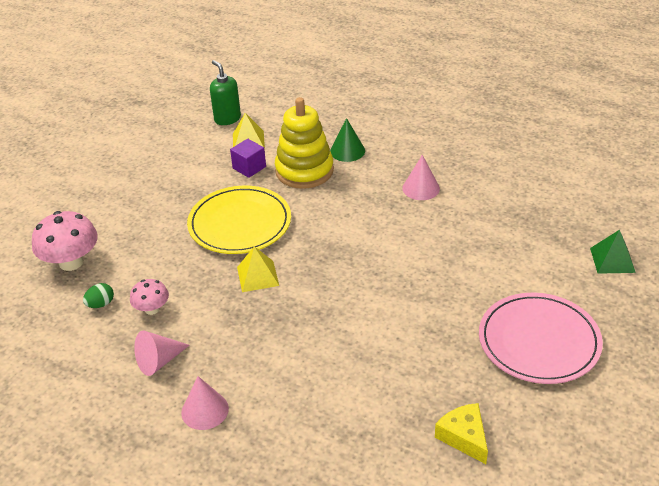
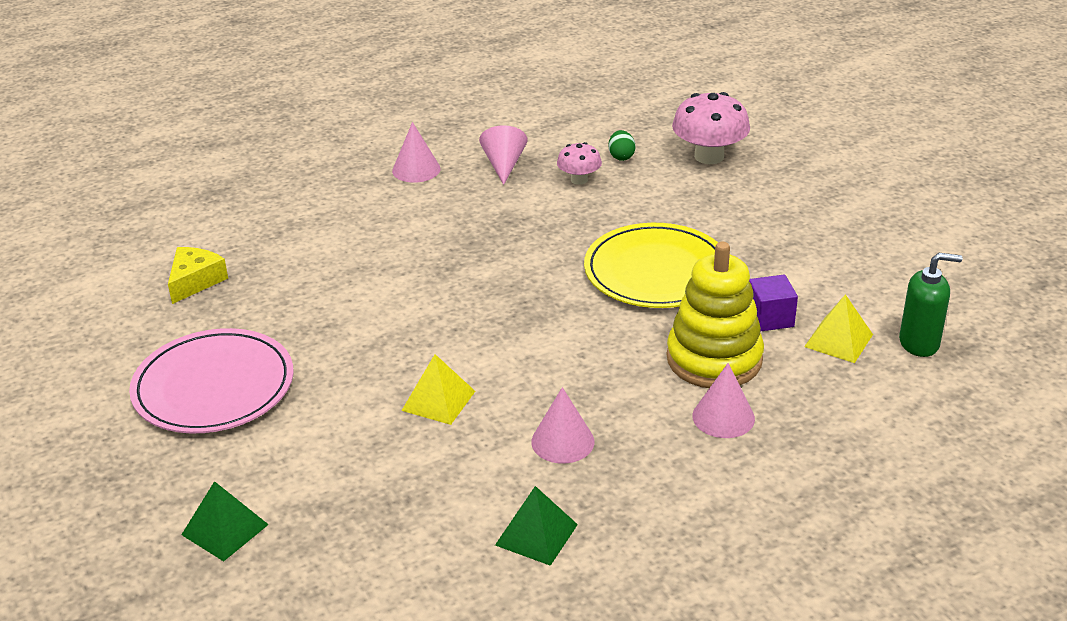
camera: 125 degrees right, 5 degrees down
(257, 276) = (550, 252): yellow pyramid -> yellow pyramid (438, 400)
(347, 151) = (723, 417): green cone -> pink cone
(464, 437) = (195, 281): yellow cheese -> yellow cheese turned 75 degrees counterclockwise
(486, 167) = (536, 534): none -> green pyramid

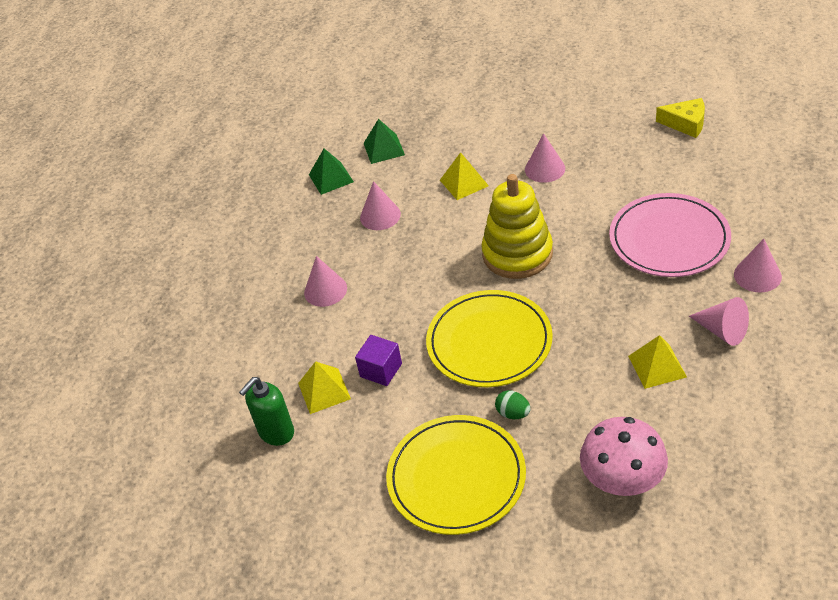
camera: 135 degrees right, 10 degrees up
(195, 281) = (686, 124): yellow cheese -> yellow cheese turned 45 degrees counterclockwise
(213, 387) = (564, 106): pink plate -> pink plate (669, 239)
(225, 529) = (447, 85): green pyramid -> green pyramid (384, 149)
(359, 348) = (545, 169): none -> pink cone
(579, 180) = (657, 366): pink mushroom -> yellow pyramid
(621, 156) = (674, 415): green egg -> green egg (513, 413)
(714, 359) = (374, 316): yellow stacking toy -> yellow stacking toy (517, 254)
(812, 224) = (456, 477): none -> yellow plate

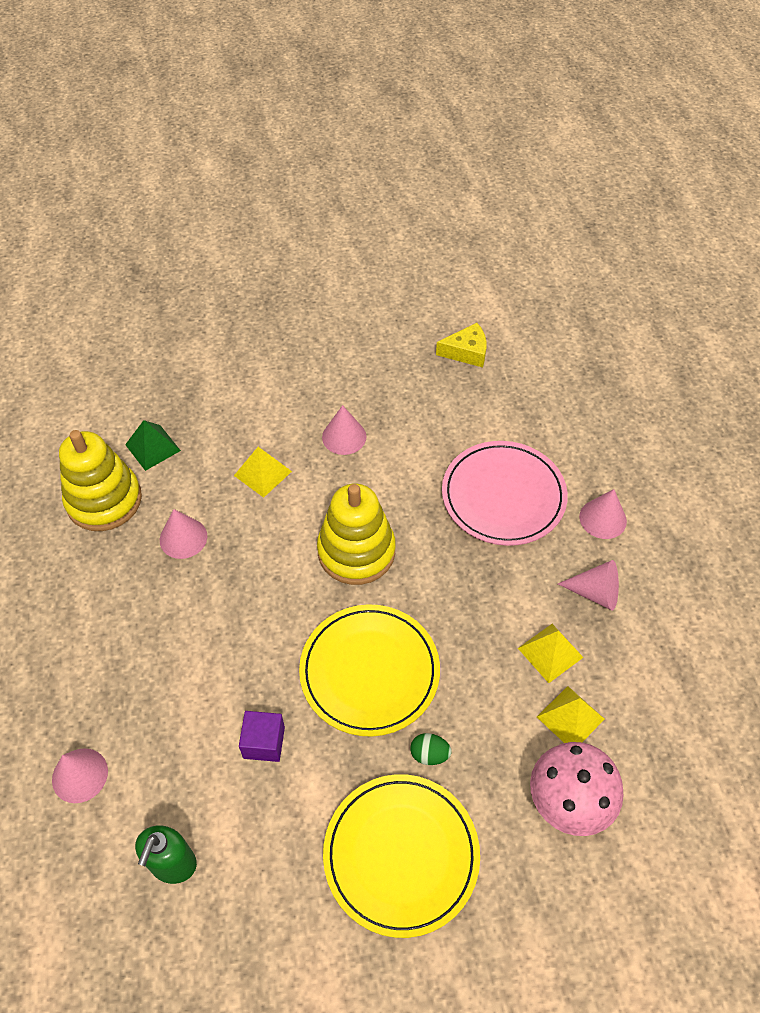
camera: 30 degrees left, 10 degrees up
(324, 391) = (208, 790): yellow pyramid -> yellow pyramid (570, 718)
(325, 290) = (157, 654): pink cone -> pink cone (80, 775)
(331, 178) = (104, 500): green pyramid -> yellow stacking toy

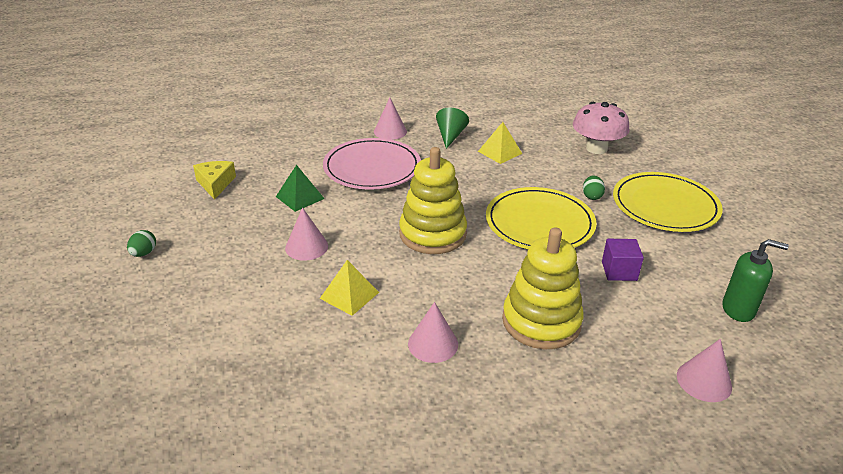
camera: 95 degrees left, 20 degrees down
(104, 500) = (388, 420): yellow stacking toy -> yellow stacking toy (541, 321)
(153, 447) = (310, 387): green pyramid -> green pyramid (300, 197)
(346, 317) = (144, 253): none -> green egg
(570, 718) = (543, 147): yellow pyramid -> none
(595, 593) = (450, 136): pink cone -> green cone

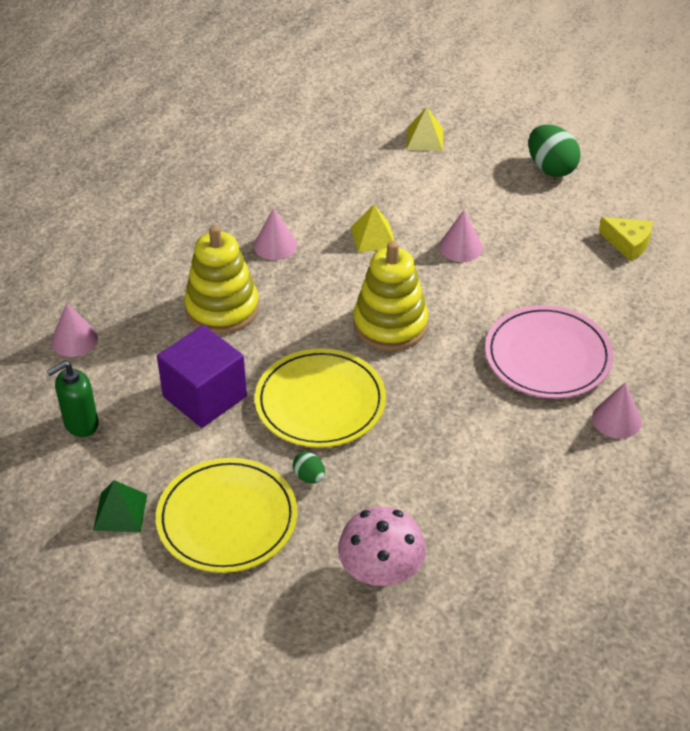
camera: 135 degrees right, 10 degrees up
(144, 253) = (551, 168): green egg -> green egg, size x1.97
(300, 197) = (544, 281): green pyramid -> green pyramid (120, 512)
(450, 136) = (552, 462): green cone -> none
(500, 152) = (470, 476): yellow pyramid -> yellow pyramid (425, 139)
(619, 271) = (204, 396): purple cube -> purple cube, size x1.85

